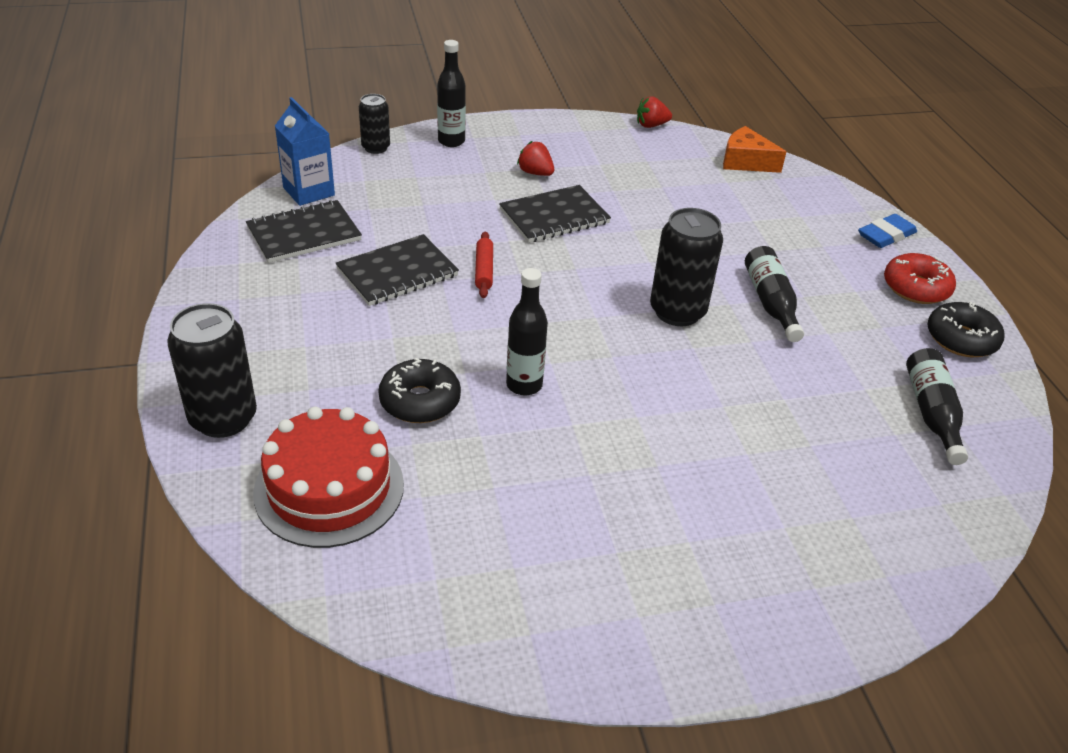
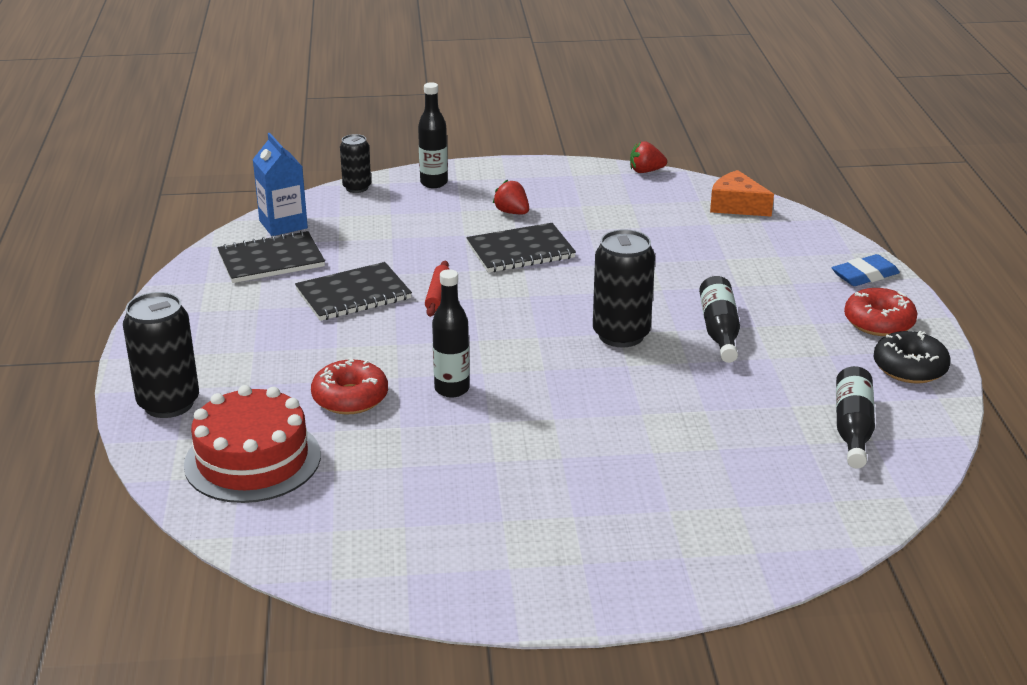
camera: 10 degrees right, 10 degrees down
(420, 401) = (350, 398): black donut -> red donut

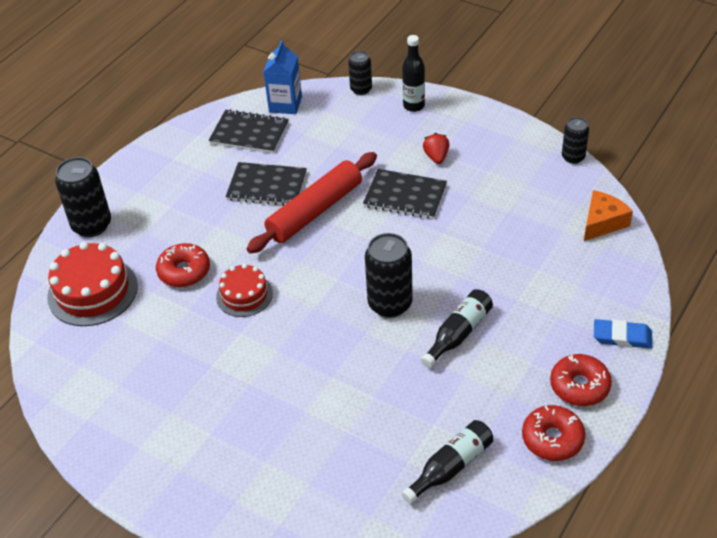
camera: 40 degrees right, 15 degrees up
(438, 295) = (315, 211): red rolling pin -> red rolling pin, size x2.27
(452, 389) = (244, 295): black bottle -> red cake
(646, 171) = (573, 157): red strawberry -> black can
(736, 206) = (602, 222): orange cheese -> orange cheese turned 60 degrees clockwise
(909, 368) = (552, 439): black donut -> red donut

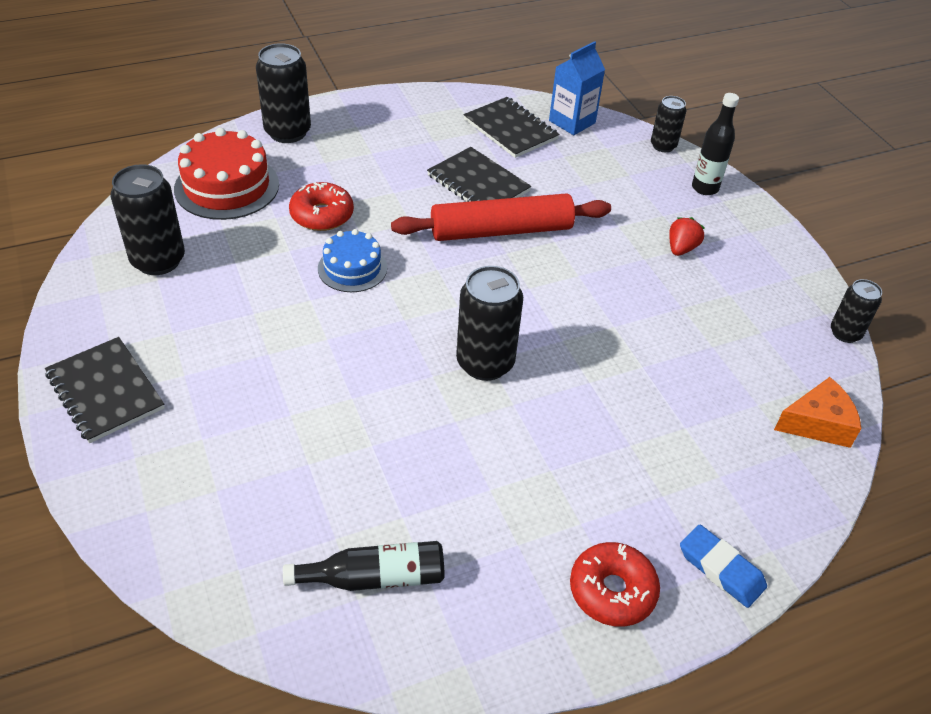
camera: 30 degrees right, 0 degrees up
(104, 372) = (158, 260): none -> black can
(244, 295) = (352, 268): red cake -> blue cake
(405, 196) = (609, 267): black notebook -> black notebook (105, 391)
(458, 334) = (527, 439): black bottle -> none
(552, 439) = (520, 630): red donut -> none

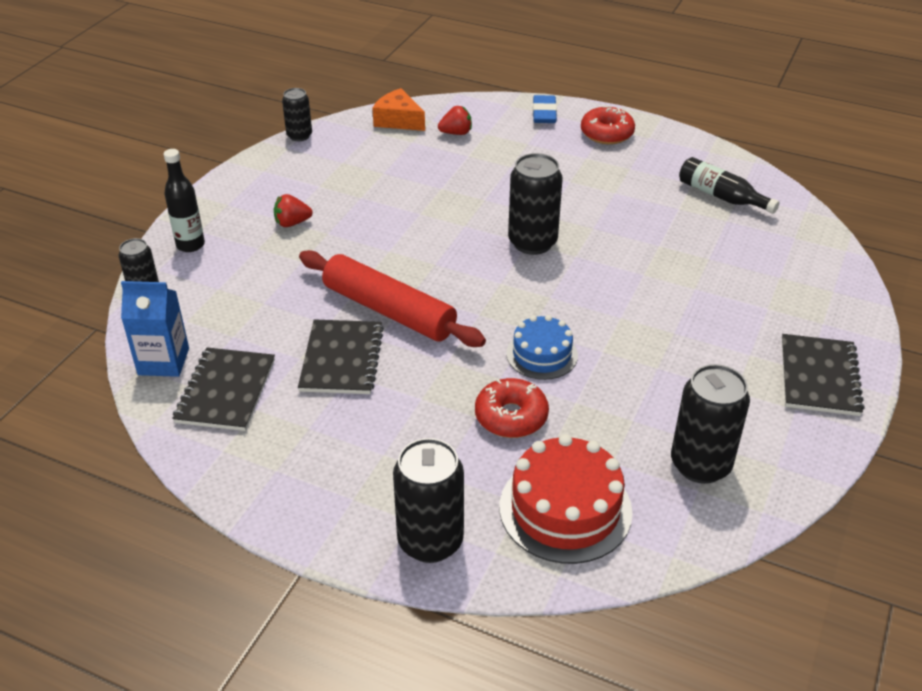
camera: 130 degrees left, 5 degrees down
(744, 451) = (456, 133): none -> red strawberry

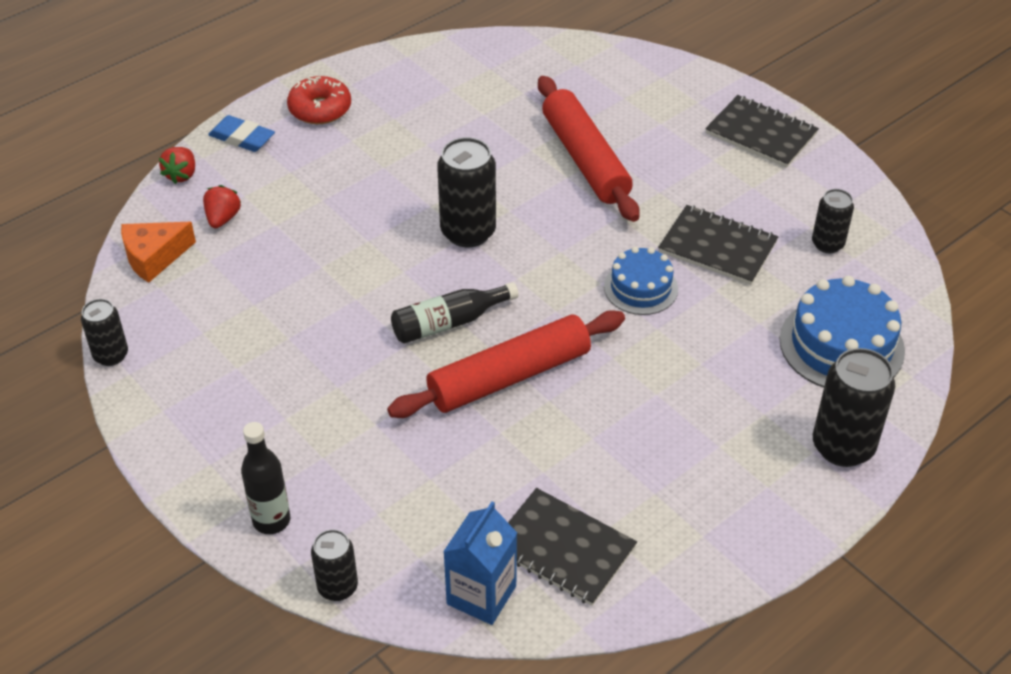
camera: 65 degrees left, 5 degrees up
(292, 223) = (295, 412): red strawberry -> red strawberry (181, 175)
(342, 359) = (565, 437): black notebook -> black notebook (717, 247)
(511, 416) = (713, 339): red donut -> none
(565, 509) = (841, 345): red cake -> blue cake
(675, 277) = (585, 159): none -> red rolling pin
(700, 465) = (827, 244): black can -> black can, size x0.59
(721, 196) = (485, 80): black bottle -> black bottle (449, 323)

